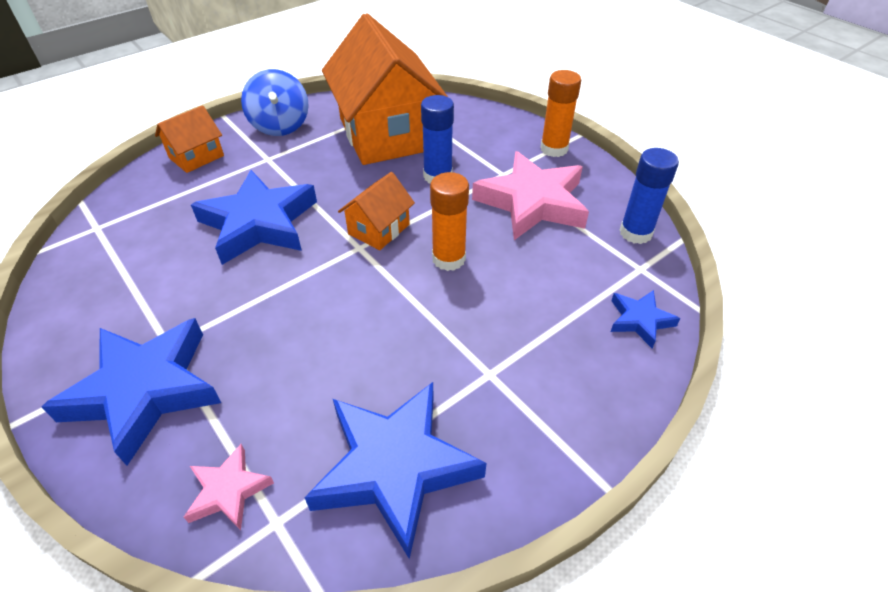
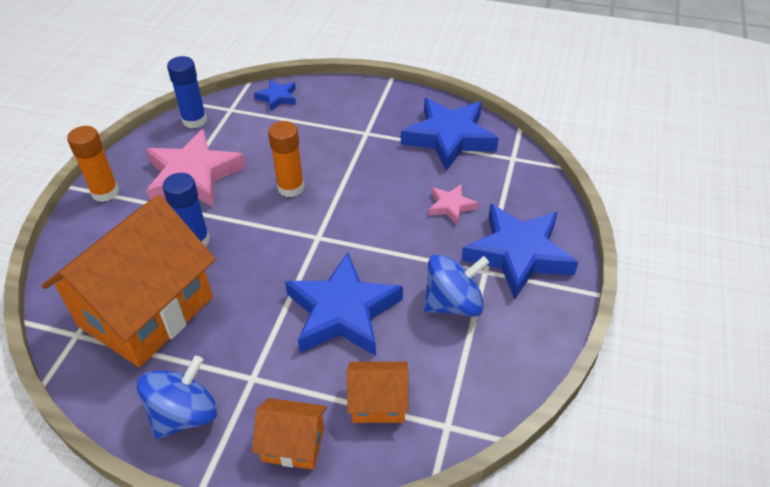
camera: 125 degrees left, 0 degrees up
(171, 295) = (453, 303): none -> blue spinning top
(228, 490) = (520, 181): pink star -> pink star (451, 206)
(379, 229) = (290, 237): orange house -> orange house (378, 402)

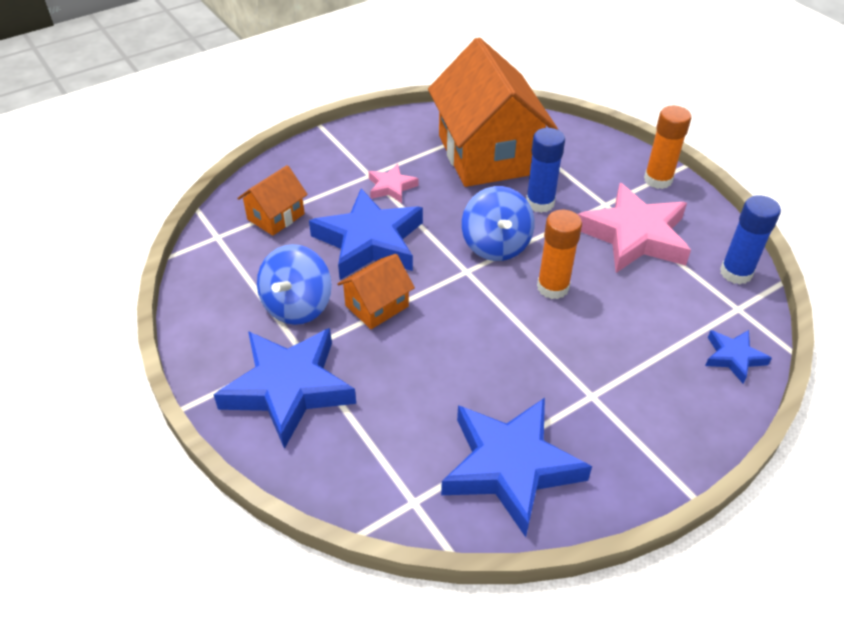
camera: 130 degrees right, 0 degrees up
(184, 414) = (378, 139): blue spinning top -> blue spinning top (496, 245)
(293, 444) = (300, 169): orange house -> orange house (377, 306)
(451, 206) = (402, 385): pink star -> pink star (391, 187)

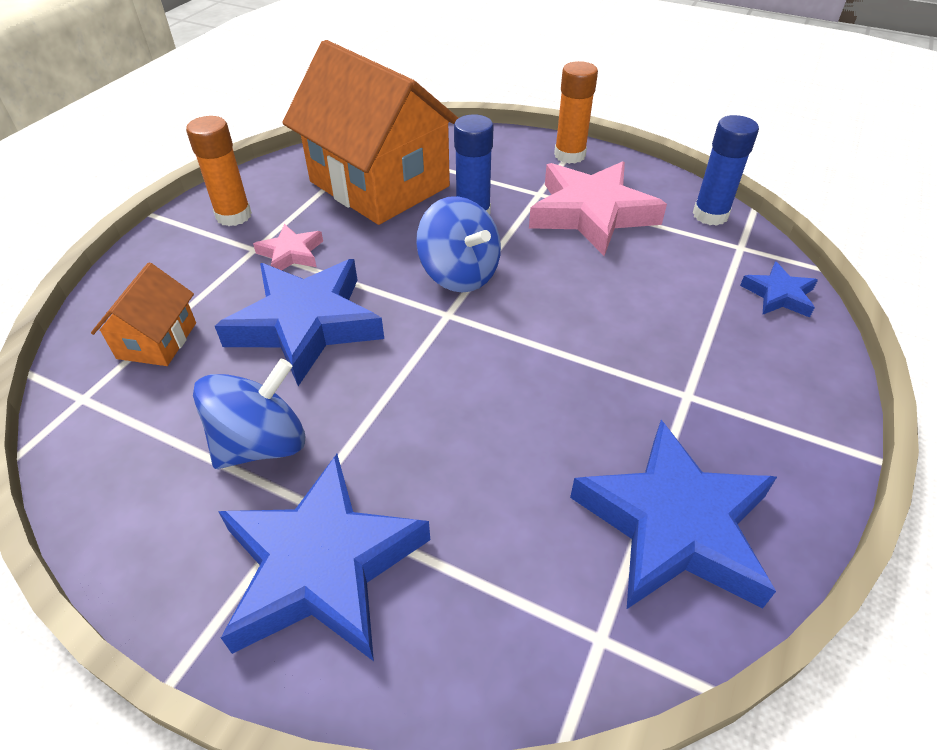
camera: 30 degrees left, 0 degrees up
(297, 306) = (261, 444): blue spinning top -> blue spinning top turned 120 degrees counterclockwise
(377, 306) = (369, 399): orange house -> none
(552, 287) = (554, 295): orange glue stick -> orange glue stick (233, 216)

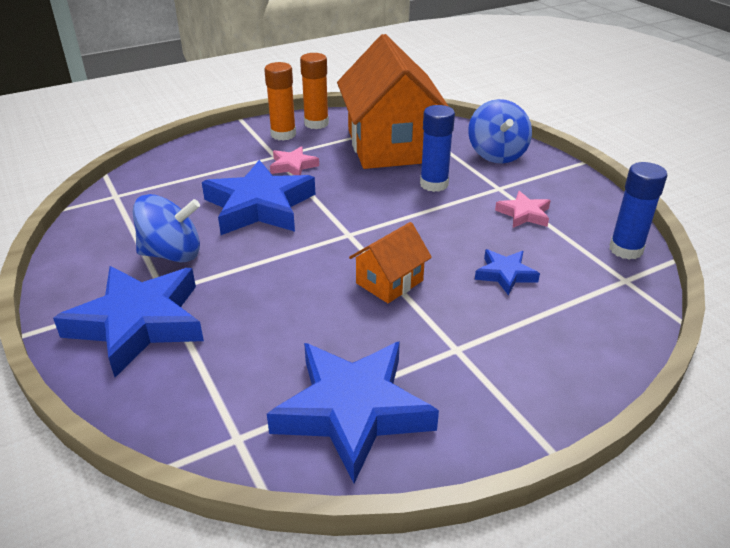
camera: 35 degrees right, 10 degrees down
(157, 340) = (176, 183): orange house -> orange house (389, 282)
(459, 274) = (383, 215): blue spinning top -> blue spinning top (497, 154)
(569, 155) = (554, 172): orange glue stick -> orange glue stick (316, 123)
(591, 214) = (524, 214): pink star -> pink star, size x0.48
(779, 295) = (616, 323): blue star -> blue star (505, 274)

